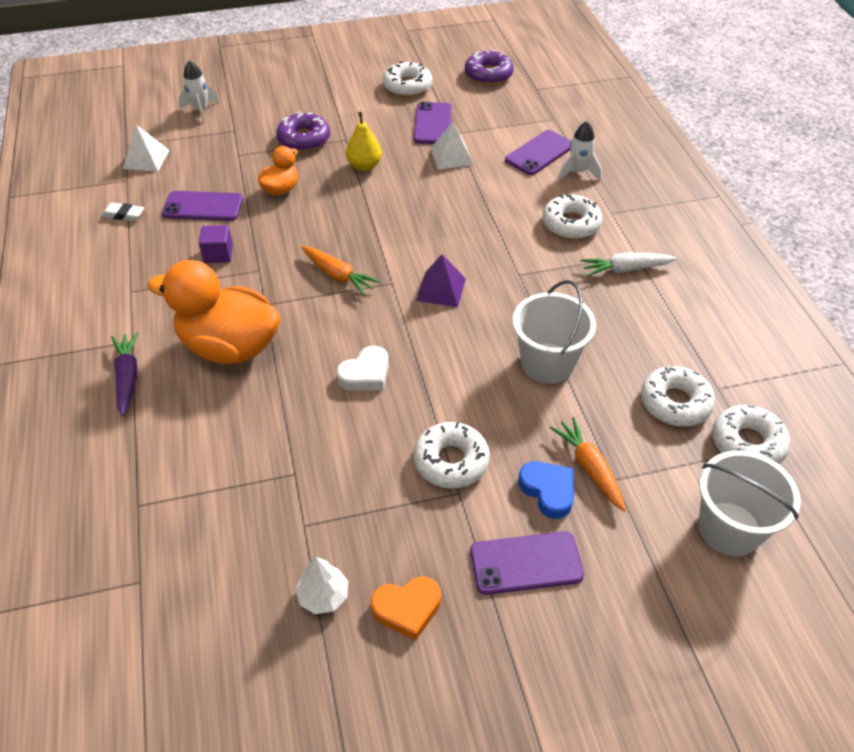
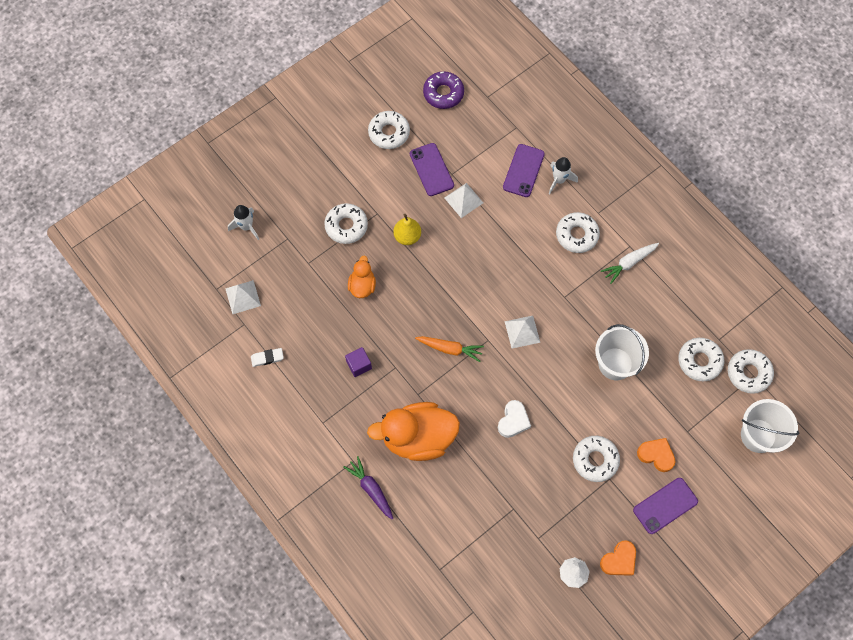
camera: 25 degrees left, 20 degrees up
(203, 206) = (318, 326): purple phone -> none
(304, 139) = (346, 226): purple donut -> white donut
(441, 289) = (522, 331): purple pyramid -> white pyramid
(548, 491) = (656, 455): blue heart -> orange heart
(589, 468) = (671, 429): orange carrot -> none

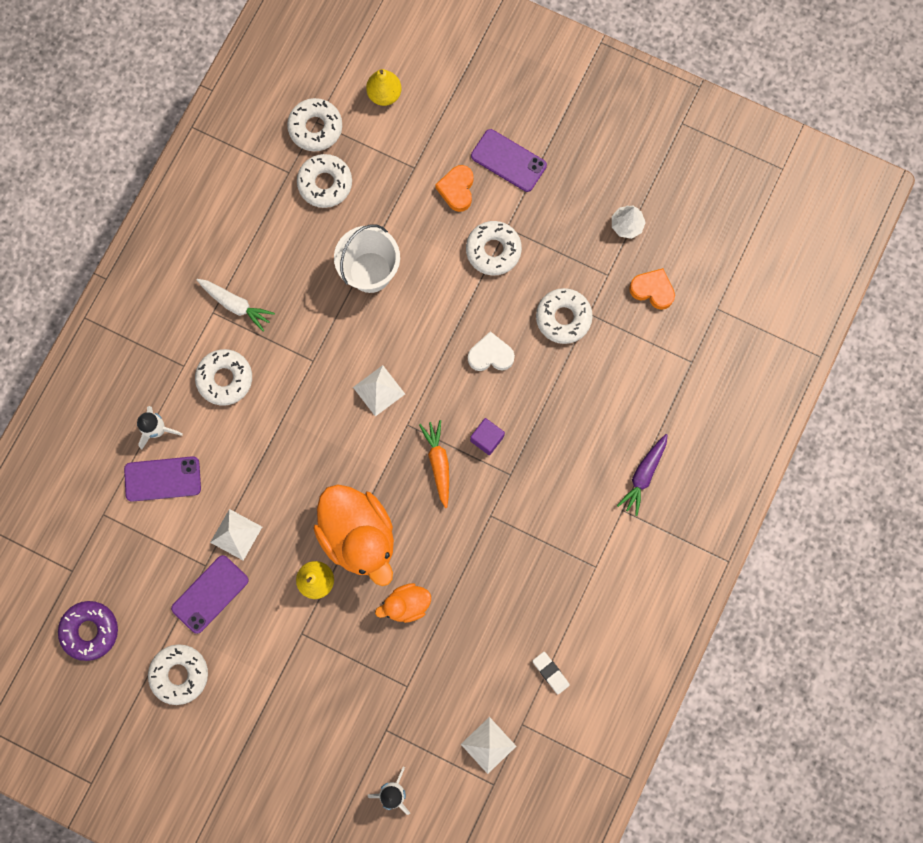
camera: 115 degrees left, 10 degrees up
(346, 226) = (336, 664): white donut -> white donut (563, 318)
(359, 365) = (507, 559): purple cube -> purple cube (487, 438)
(418, 438) = (561, 451): orange duck -> orange duck (359, 535)
(619, 560) = (590, 185): orange heart -> orange heart (652, 290)
(758, 435) = (384, 94): white bucket -> yellow pear

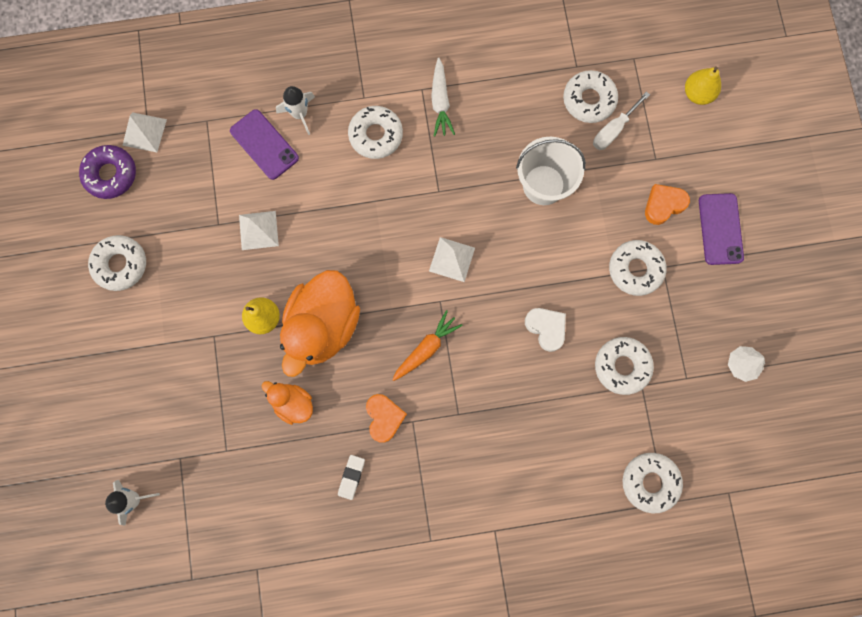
camera: 55 degrees right, 0 degrees up
(210, 594) = (198, 243): purple phone -> none
(315, 128) = (628, 61): white donut -> white donut (650, 482)
(365, 183) = (613, 130): none -> white screwdriver
(487, 438) = (474, 374): purple cube -> none
(488, 745) = (221, 552): white pyramid -> white pyramid (144, 132)
(550, 672) = (316, 564): white eraser -> white eraser (351, 477)
(643, 475) = (537, 528): purple carrot -> none
(652, 290) = (702, 425): orange heart -> orange heart (384, 418)

